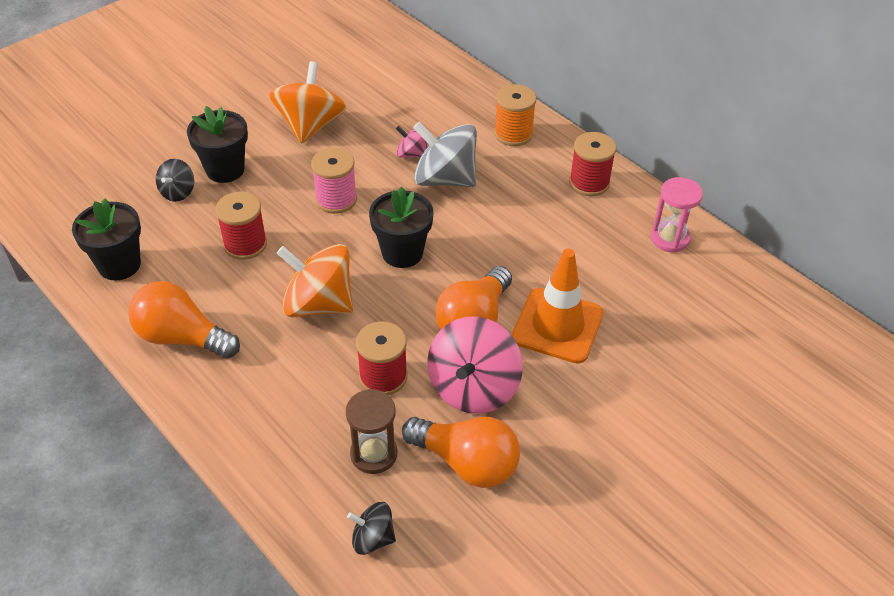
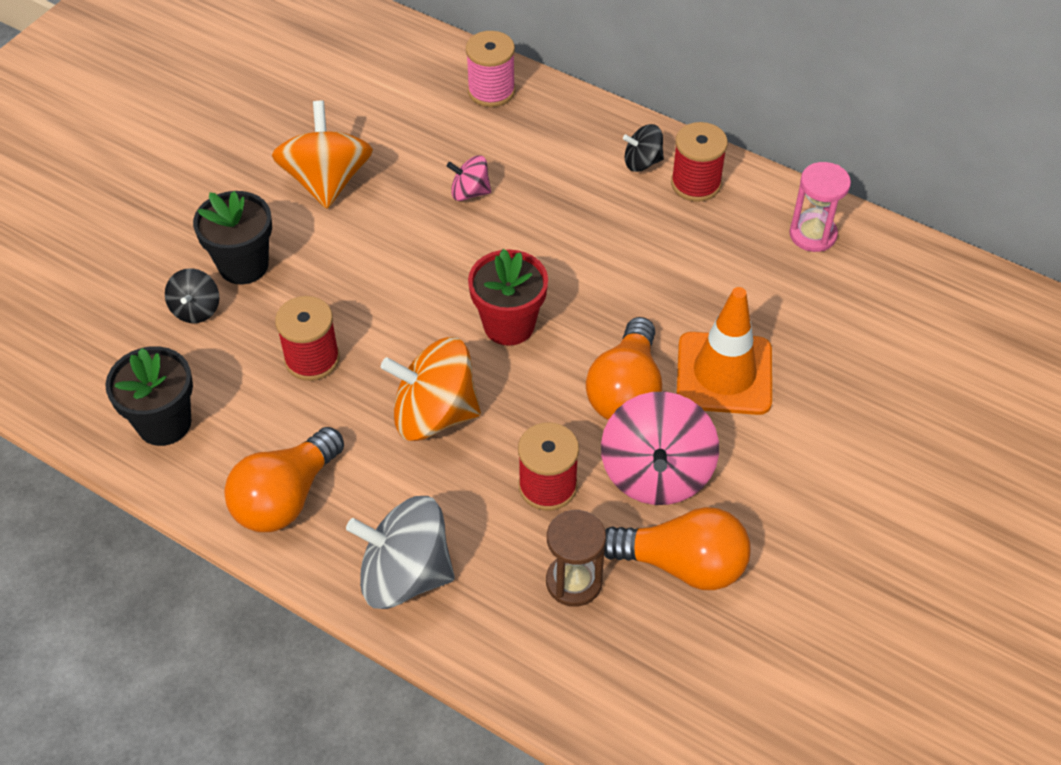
camera: 15 degrees left, 5 degrees up
(182, 337) = (285, 497): orange light bulb -> orange light bulb turned 60 degrees counterclockwise
(336, 199) = (400, 274): pink spool -> pink spool (491, 91)
(372, 538) = (611, 680): black spinning top -> black spinning top (642, 162)
(402, 253) = (509, 325): black flower pot -> red flower pot
(445, 179) = (522, 217): grey spinning top -> grey spinning top (405, 575)
(513, 134) = (582, 139): orange spool -> none

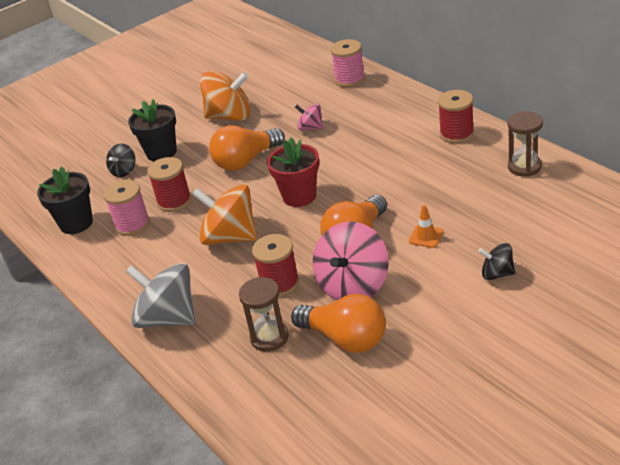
camera: 25 degrees right, 15 degrees down
(263, 413) = (132, 224): none -> pink spool
(285, 497) = (121, 268): orange light bulb -> orange light bulb (246, 161)
(327, 181) = (230, 116): orange spinning top -> orange spinning top turned 75 degrees clockwise
(642, 162) = (427, 120): black spinning top -> black spinning top (497, 274)
(724, 374) = (426, 236): orange traffic cone -> orange traffic cone, size x0.44
(812, 234) = (524, 167): pink hourglass -> brown hourglass

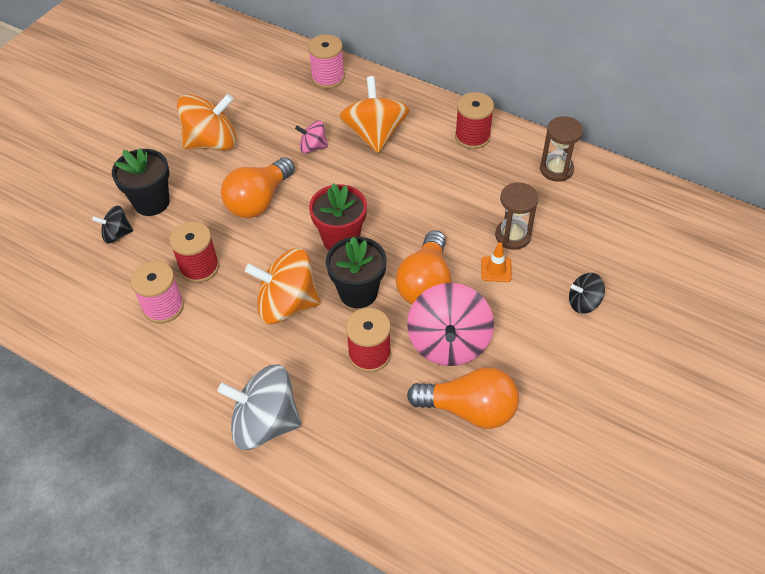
camera: 25 degrees left, 15 degrees up
(76, 223) = (91, 316): black flower pot -> black flower pot (358, 292)
(124, 171) = (117, 234): black spinning top -> black spinning top turned 75 degrees clockwise
(269, 337) = (389, 424): brown hourglass -> brown hourglass (513, 236)
(369, 123) = (375, 134): none -> orange spinning top

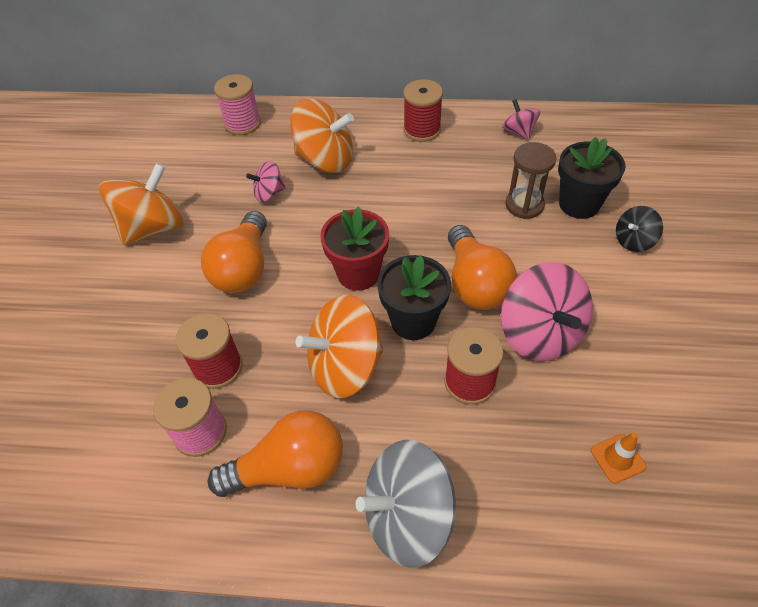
camera: 25 degrees left, 0 degrees up
(117, 234) = (93, 370): black spinning top -> none
(151, 202) = (117, 317): black flower pot -> black flower pot (579, 204)
(375, 134) = (325, 160): orange spinning top -> orange spinning top turned 135 degrees clockwise
(469, 409) = (610, 394): orange light bulb -> orange light bulb (289, 468)
(496, 269) = (532, 242): orange traffic cone -> orange traffic cone (617, 458)
(556, 169) = (519, 132): brown hourglass -> pink spinning top

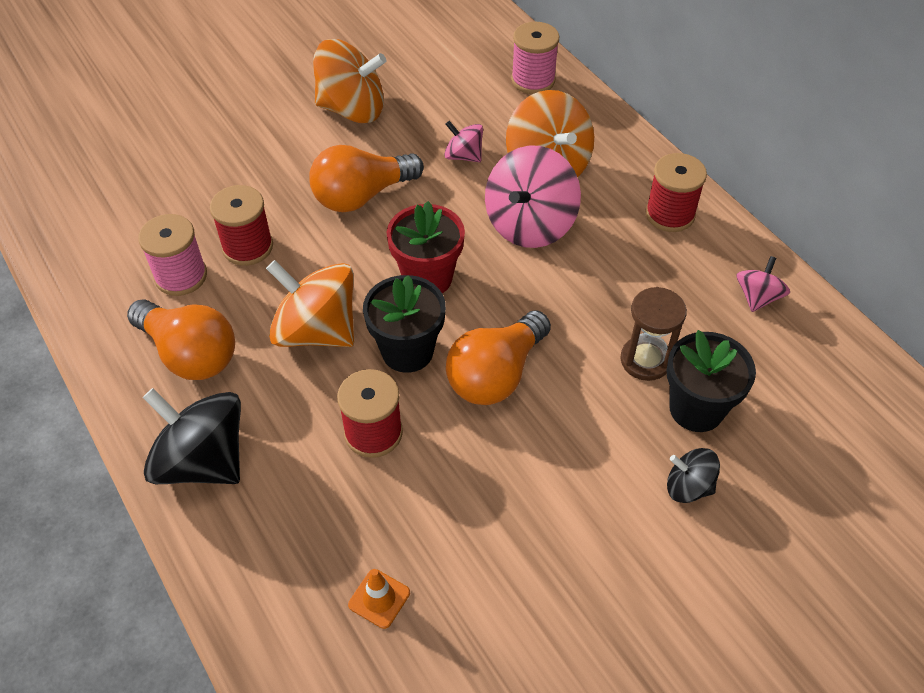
camera: 50 degrees right, 0 degrees up
(407, 516) = (203, 461): grey spinning top -> black spinning top
(540, 333) = (478, 461): pink spinning top -> pink spinning top (529, 224)

